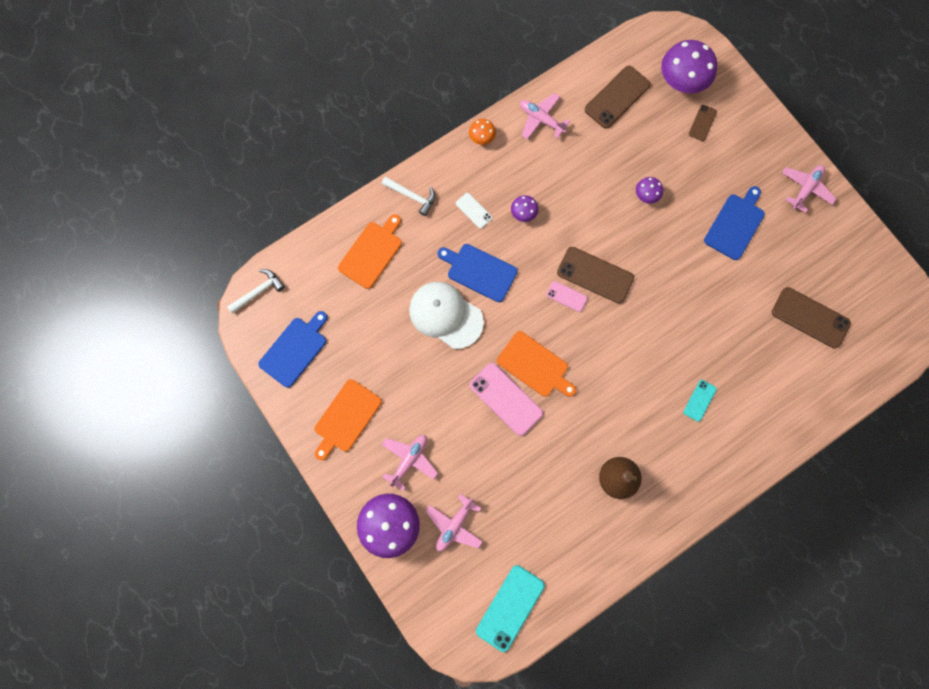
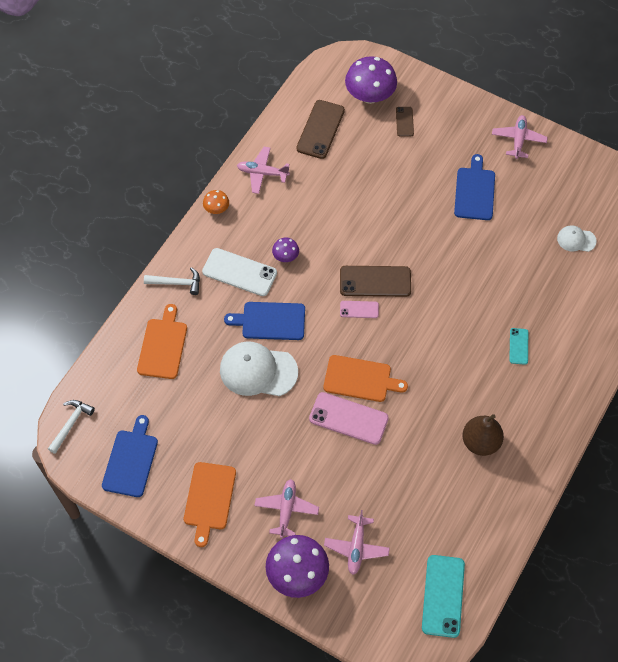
camera: 25 degrees left, 15 degrees down
(474, 210) = (239, 272): white phone -> white phone, size x1.87
(646, 195) = (386, 198): purple mushroom -> none
(810, 317) = (576, 240): brown phone -> white cap

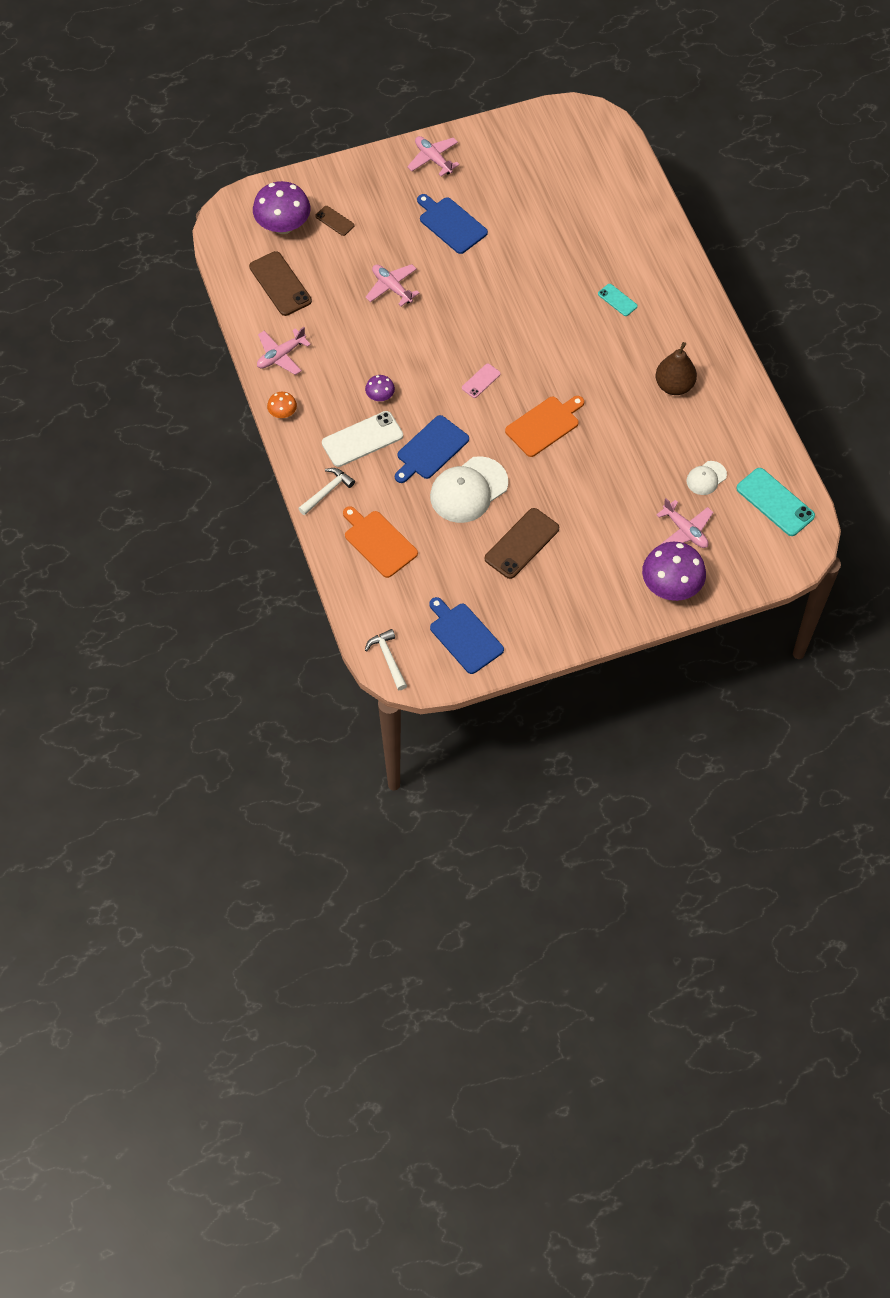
camera: 50 degrees left, 0 degrees up
(209, 499) = (551, 603): orange cutting board -> none
(286, 509) = (610, 555): pink plane -> pink plane (392, 287)
(348, 418) = (571, 458): pink phone -> none
(375, 281) = (466, 351): brown phone -> brown phone (522, 544)
(576, 240) = (562, 192): white cap -> white cap (706, 478)

